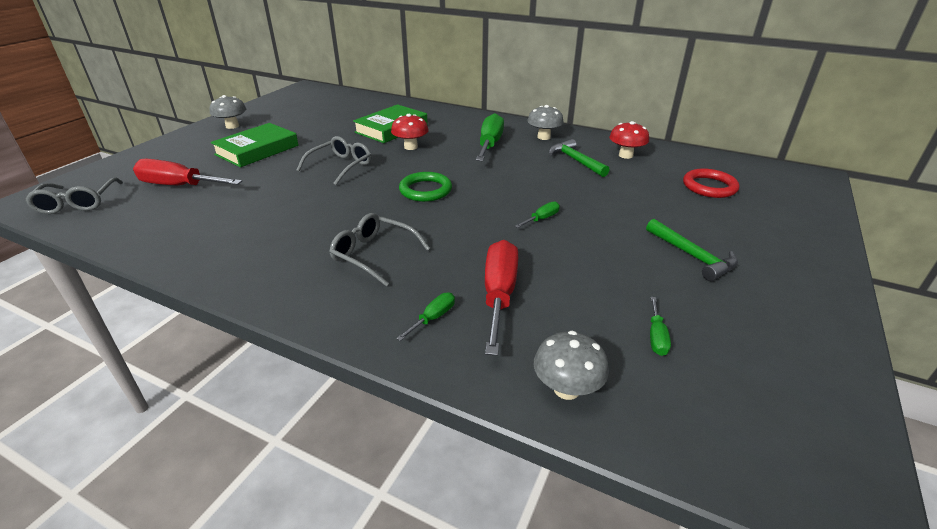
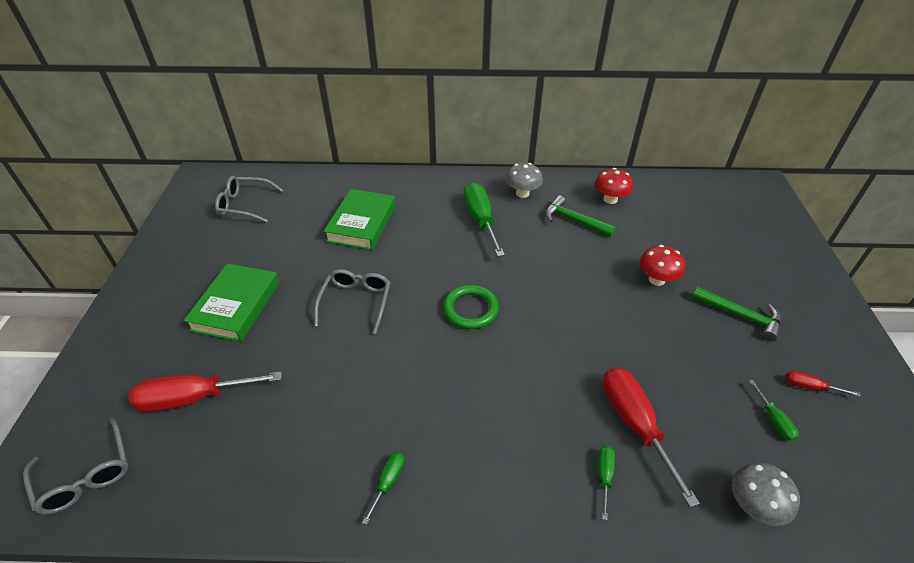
camera: 25 degrees left, 10 degrees up
(232, 126) = (166, 274): grey mushroom -> none
(373, 254) = (492, 419): grey glasses -> grey glasses (244, 205)
(411, 147) = (405, 247): red mushroom -> red mushroom (656, 279)
(541, 219) = (601, 312): green screwdriver -> green screwdriver (388, 482)
(709, 187) = (700, 222): red ring -> none
(728, 326) = (810, 387): none -> red screwdriver

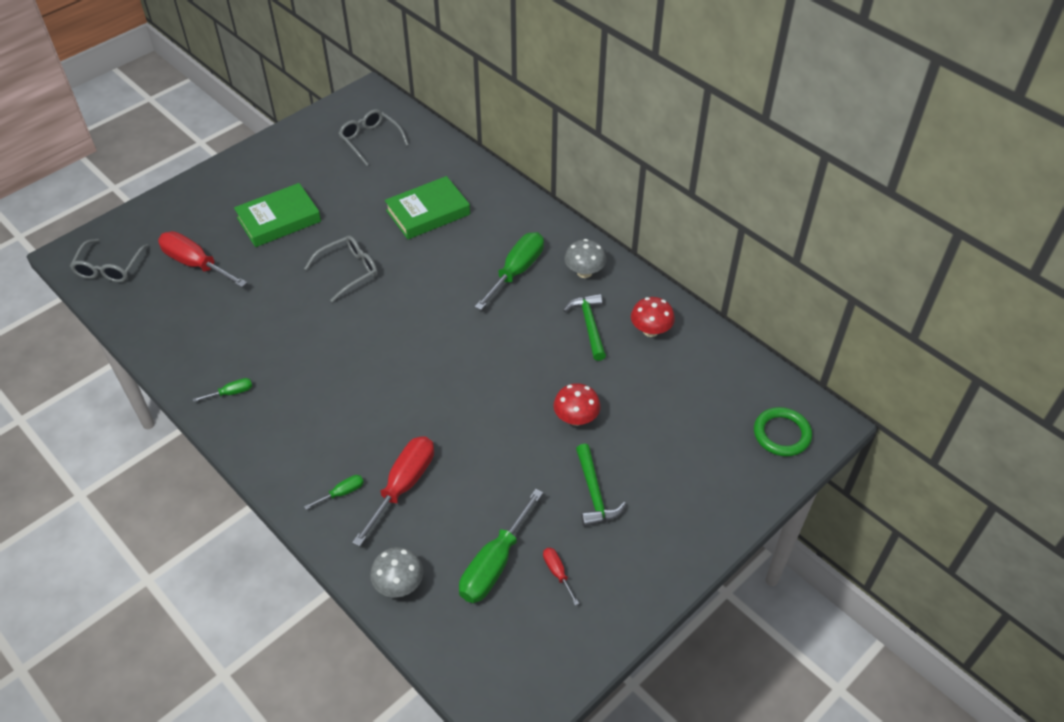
camera: 45 degrees right, 5 degrees up
(470, 309) = (411, 333): green ring -> green ring (781, 434)
(774, 420) = (494, 564): green screwdriver -> green screwdriver, size x2.11

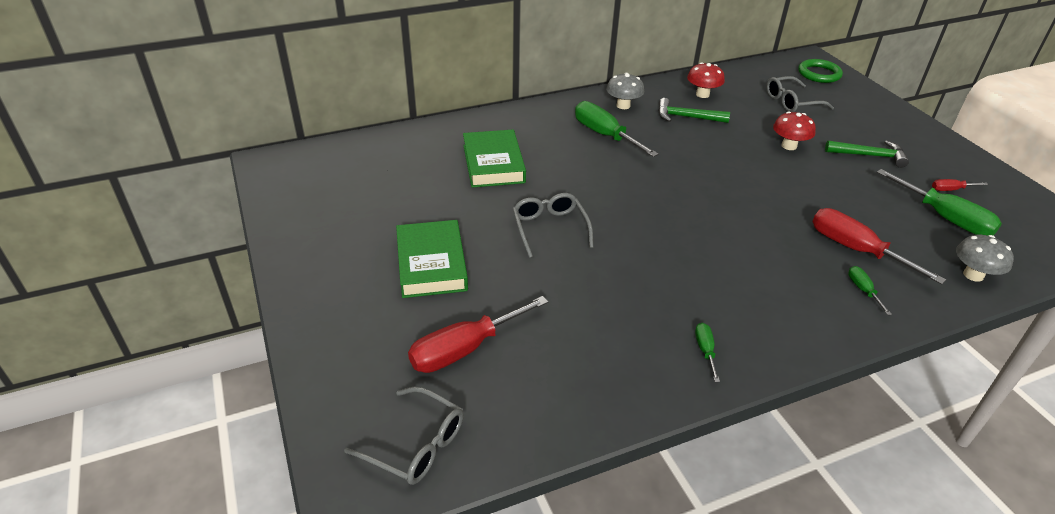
camera: 70 degrees left, 10 degrees down
(370, 140) = (349, 176): grey glasses -> grey glasses (791, 102)

